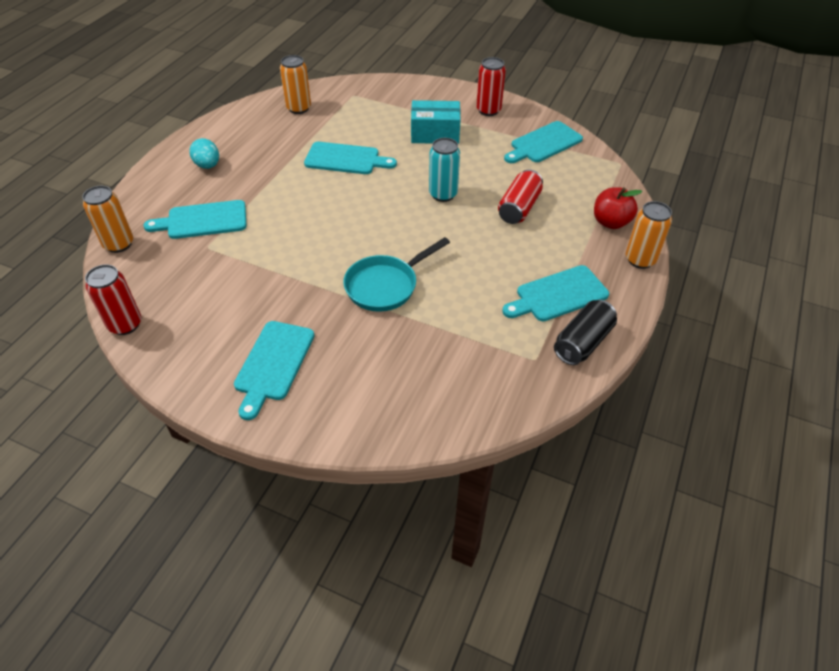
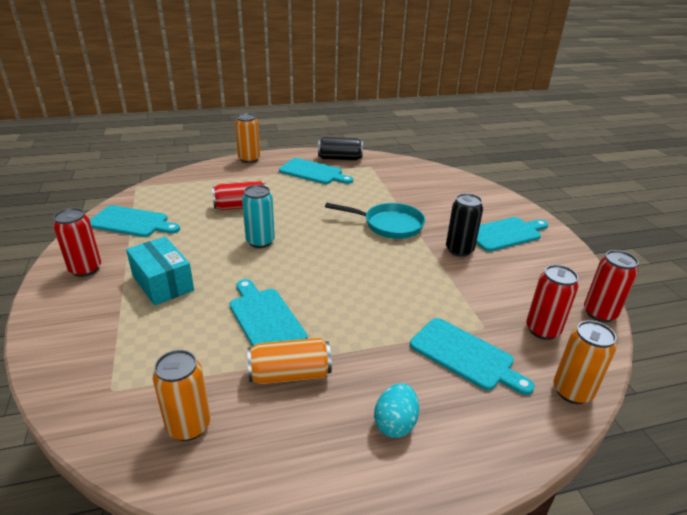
camera: 130 degrees left, 15 degrees down
(163, 275) = (542, 330): none -> red can
(287, 148) = (290, 374): none -> orange can
(294, 305) = (459, 250): none -> black can
(610, 222) = (220, 174): red apple -> none

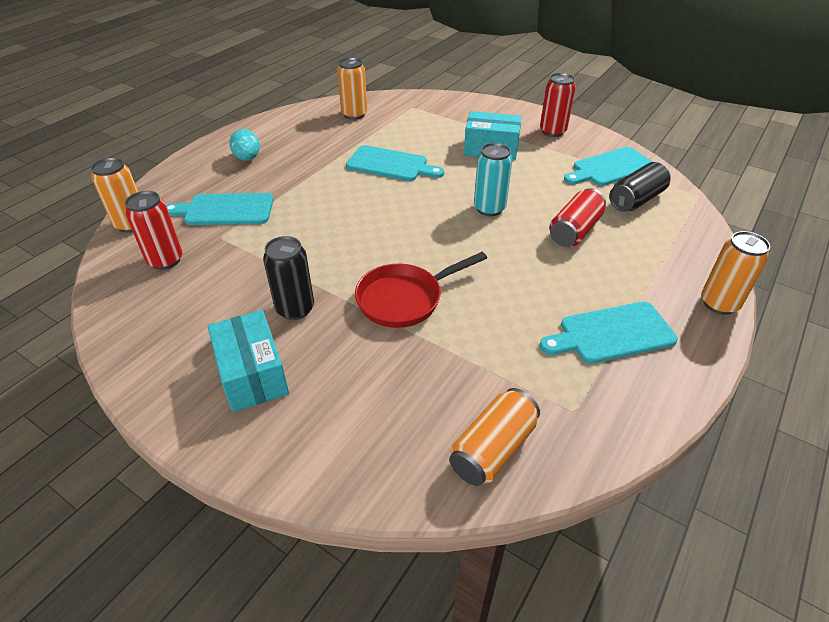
camera: 140 degrees right, 10 degrees up
(290, 374) = (333, 149): orange can -> orange can (493, 449)
(340, 158) = (638, 397): black can -> black can (636, 200)
(389, 225) = (404, 299): turquoise pan -> red pan
(505, 234) = (252, 374): turquoise cutting board -> turquoise box
(599, 313) = (106, 308): red can -> none

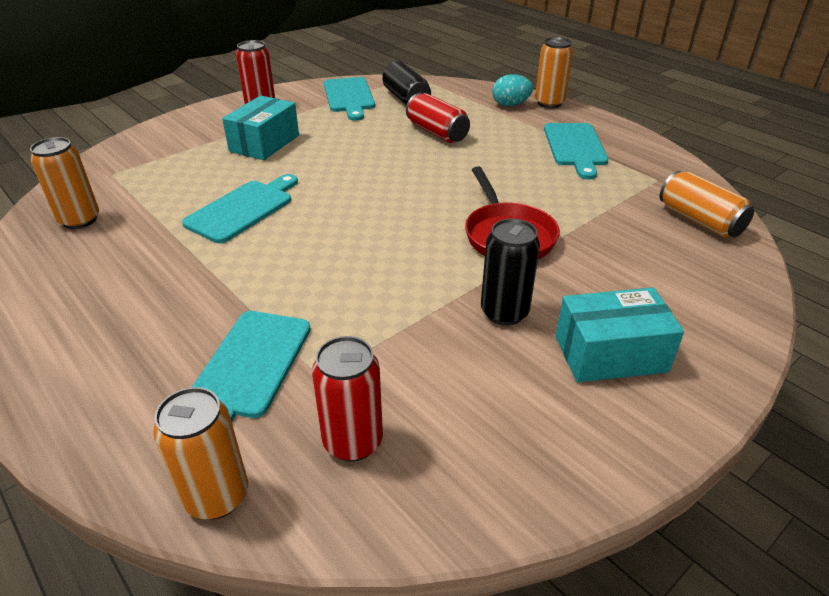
camera: 75 degrees left, 5 degrees down
(247, 158) = (109, 336): turquoise egg -> turquoise egg (510, 105)
(489, 208) = (377, 164): turquoise can -> none

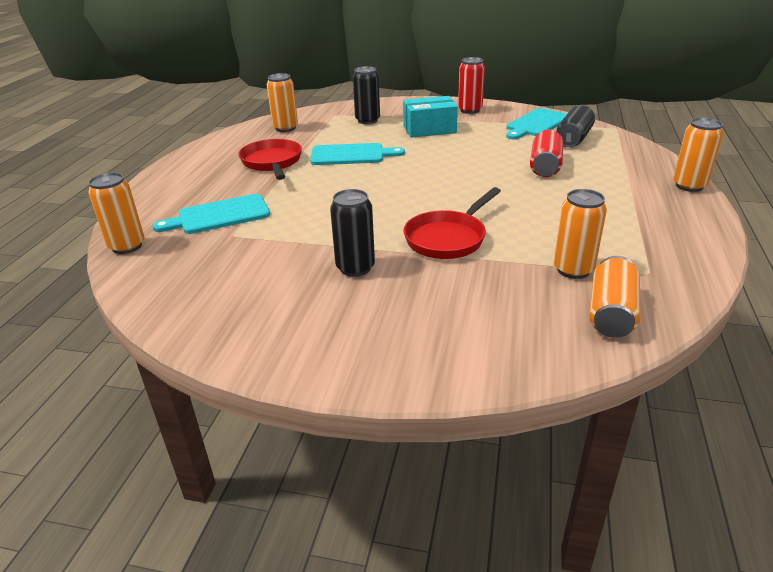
camera: 55 degrees right, 5 degrees down
(165, 268) = (272, 162): none -> red pan
(172, 163) = (367, 120): none -> black can
(353, 441) = (190, 264): red can -> none
(510, 105) = (649, 173): turquoise egg -> none
(575, 147) = (632, 221): turquoise cutting board -> none
(610, 354) = (358, 322): turquoise box -> none
(623, 205) = (573, 270): none -> orange can

